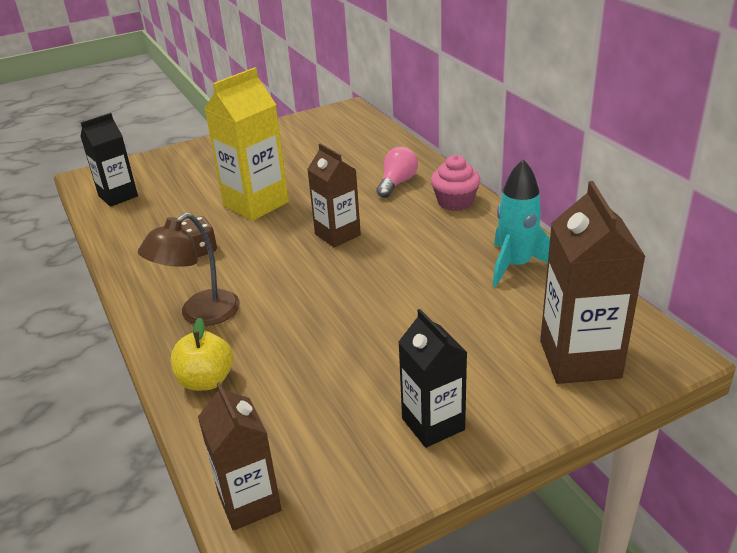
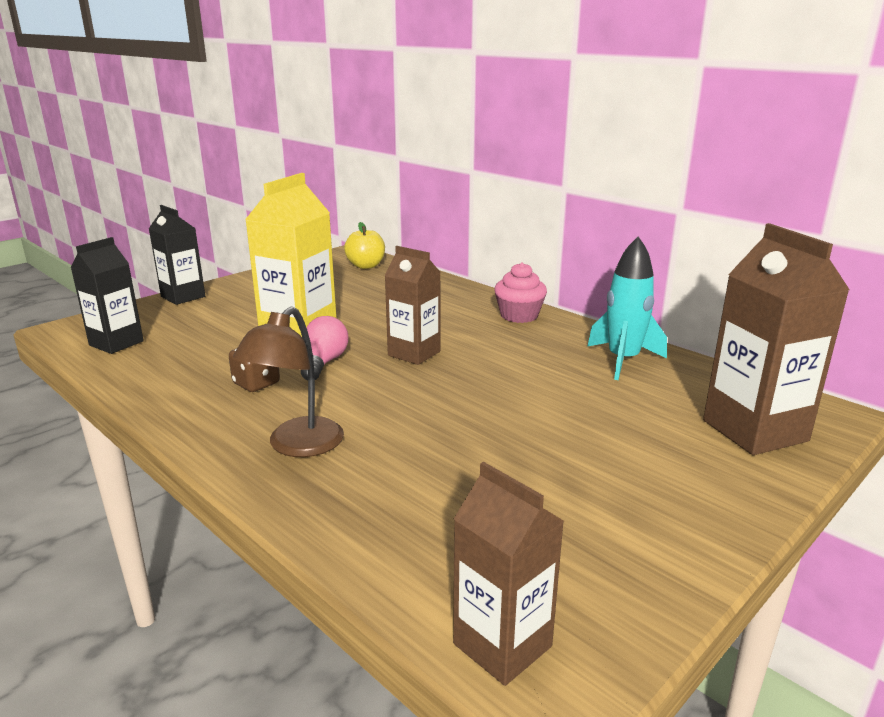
camera: 20 degrees left, 10 degrees down
(206, 381) = (350, 514): yellow apple -> yellow apple (366, 266)
(397, 183) = (446, 305): pink light bulb -> pink light bulb (324, 363)
(433, 424) = (658, 514): black carton -> black carton (183, 297)

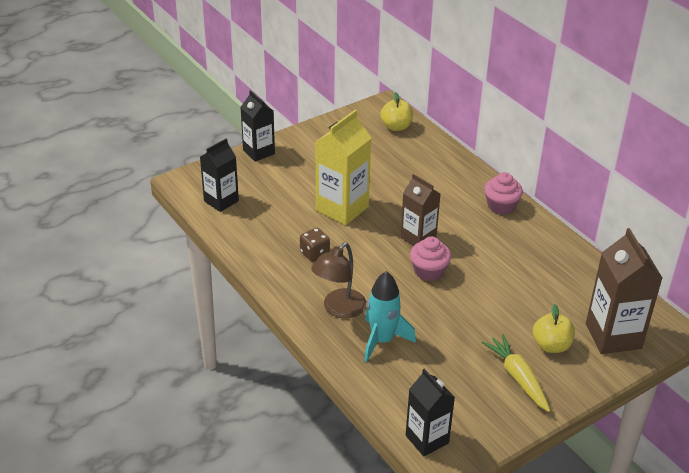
camera: 10 degrees right, 15 degrees up
(324, 363) = (357, 239): pink light bulb -> none
(438, 386) = (429, 271): none -> pink cupcake
(502, 645) = (427, 439): brown carton -> black carton
(623, 360) = (558, 263): turquoise rocket -> turquoise rocket (382, 340)
(636, 506) = (518, 377): none -> yellow carrot
(667, 453) = (551, 345): none -> yellow apple

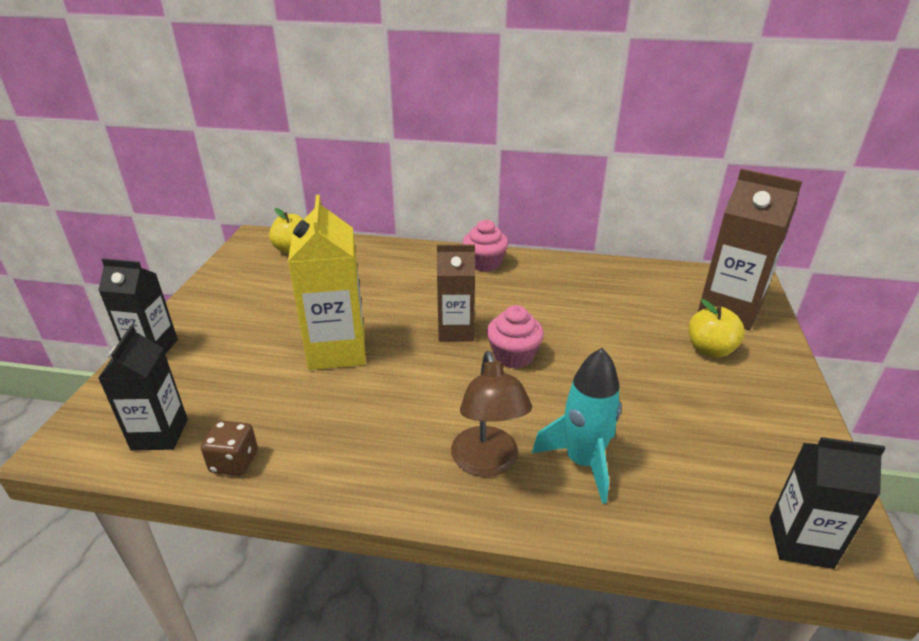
camera: 45 degrees left, 5 degrees down
(314, 253) = (370, 418): brown dice -> brown dice (234, 462)
(518, 377) = (741, 399): yellow carrot -> none

